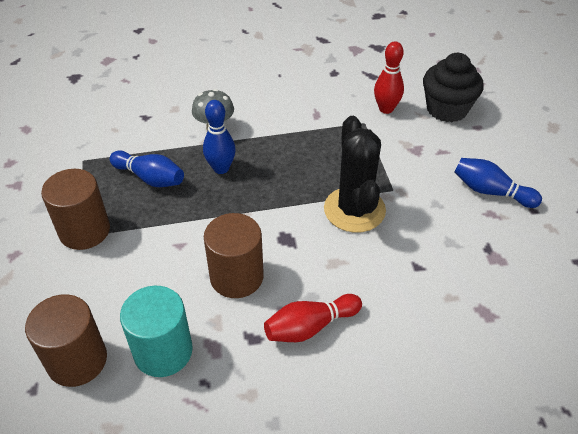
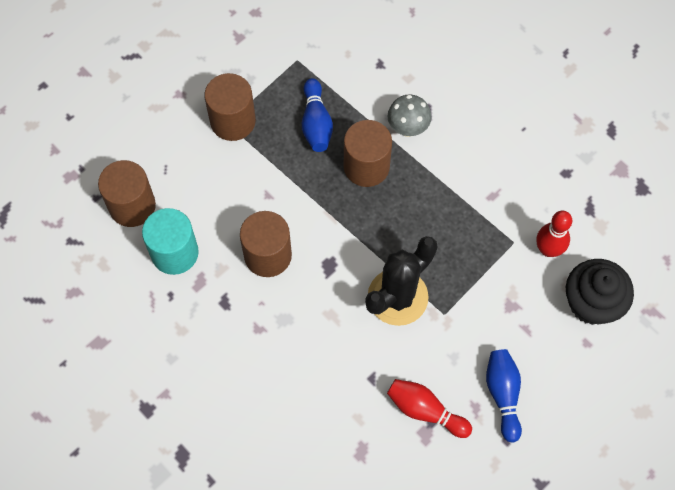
camera: 55 degrees right, 20 degrees up
(221, 168) = (366, 166): blue bowling pin -> brown cylinder
(310, 327) = (260, 334): red bowling pin -> red bowling pin (425, 411)

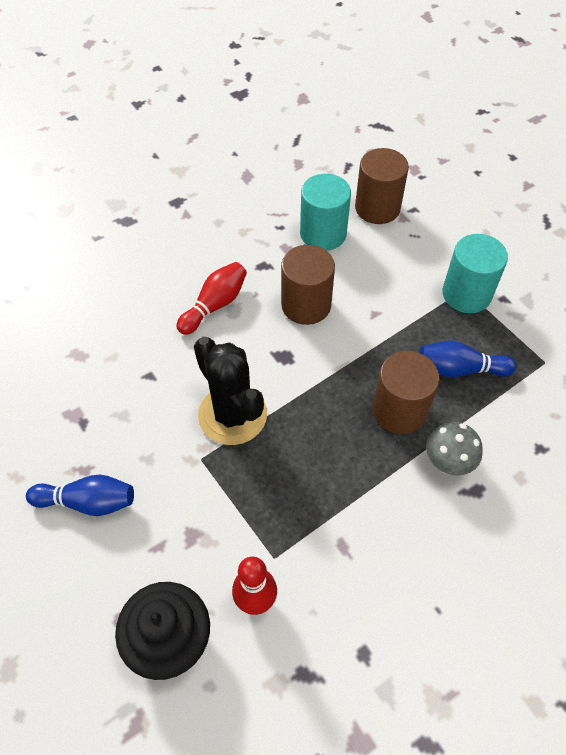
camera: 100 degrees right, 10 degrees down
(233, 121) = (466, 294): brown cylinder -> turquoise cylinder
(425, 411) = (98, 419): red bowling pin -> red bowling pin (214, 305)

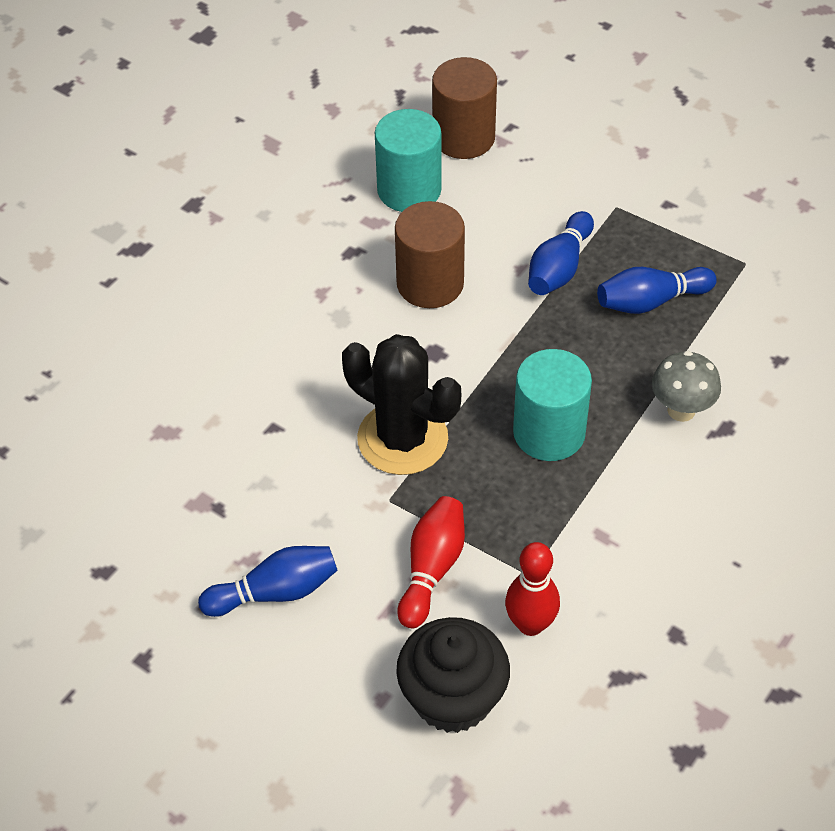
camera: 20 degrees left, 5 degrees down
(214, 305) = (313, 318): red bowling pin -> red bowling pin (431, 569)
(399, 410) = (600, 370): brown cylinder -> none
(403, 322) = (559, 267): none -> blue bowling pin
(466, 294) = (621, 212): turquoise cylinder -> turquoise cylinder (549, 432)

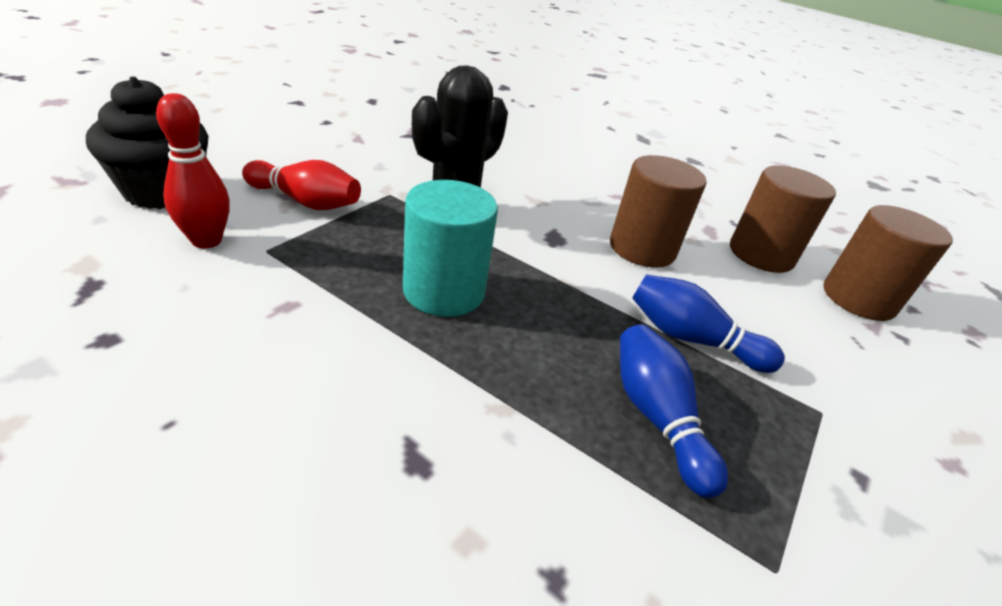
camera: 85 degrees right, 15 degrees down
(275, 592) = (323, 142): blue bowling pin -> none
(409, 190) = (761, 254): turquoise cylinder -> brown cylinder
(681, 410) = (459, 414): grey mushroom -> none

